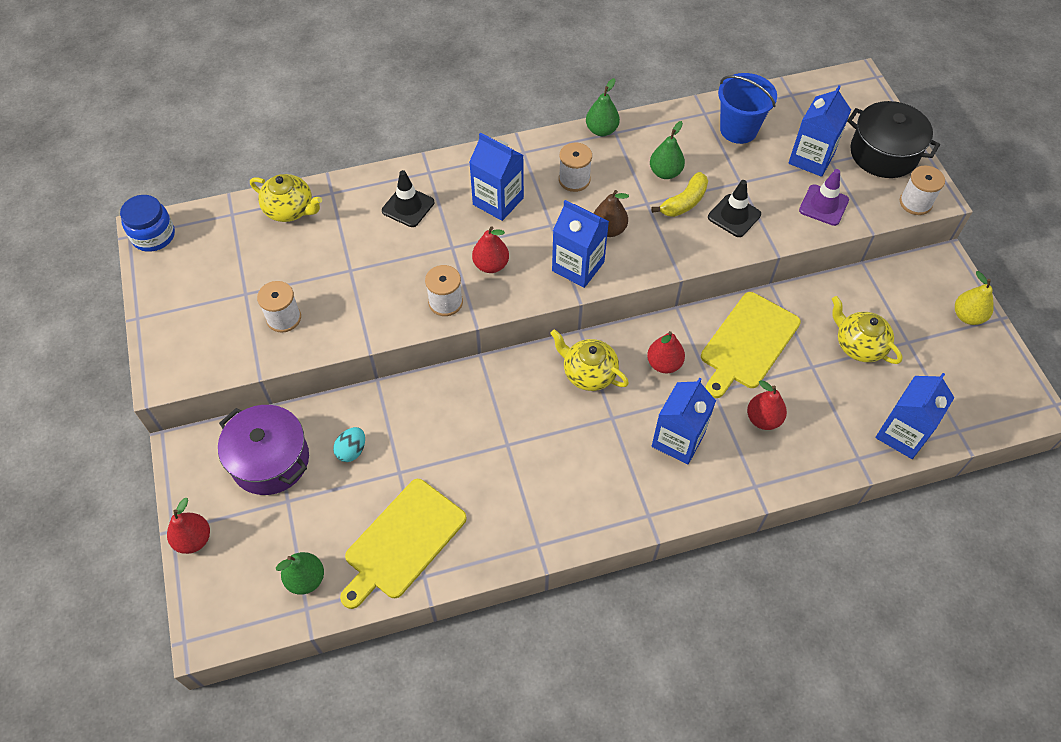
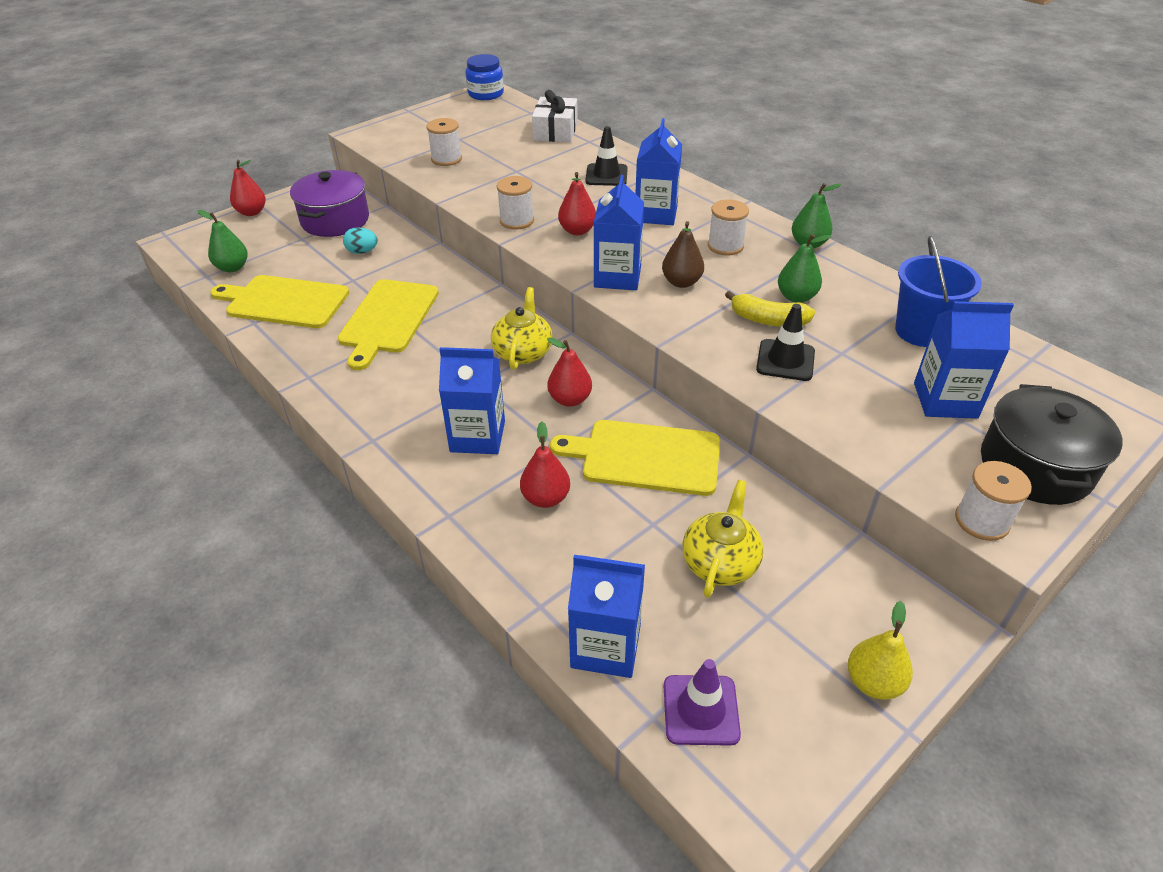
camera: 65 degrees right, 15 degrees down
(290, 210) = (555, 131): yellow teapot -> white gift
(484, 459) = (388, 319): none -> yellow cutting board
(823, 205) = (879, 430): purple traffic cone -> purple traffic cone (701, 710)

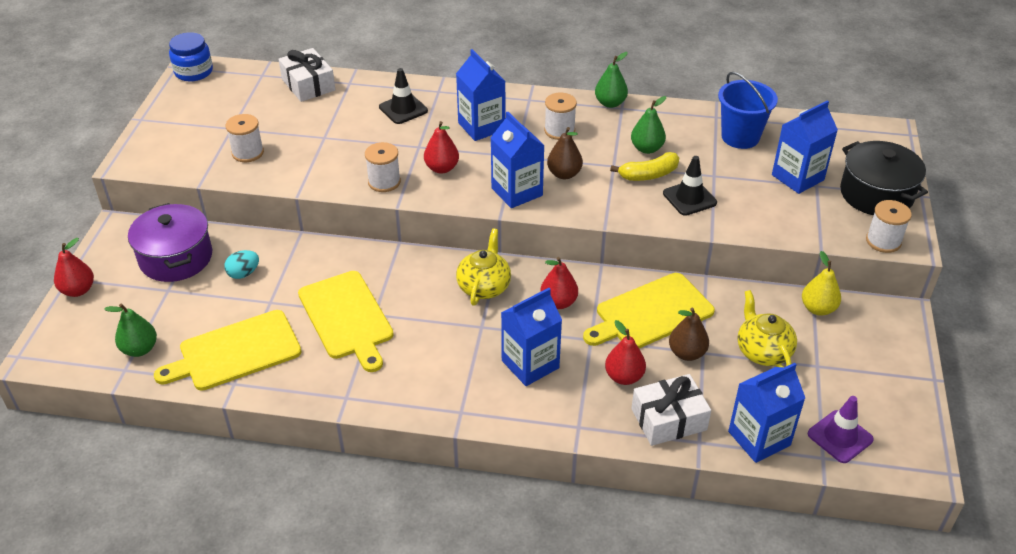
camera: 40 degrees left, 0 degrees up
(523, 352) = (484, 286): yellow teapot -> yellow teapot turned 45 degrees clockwise
(538, 564) = (668, 419): none -> white gift
(635, 514) = (687, 353): none -> brown pear
(873, 682) = (897, 366): yellow pear -> yellow pear (818, 308)

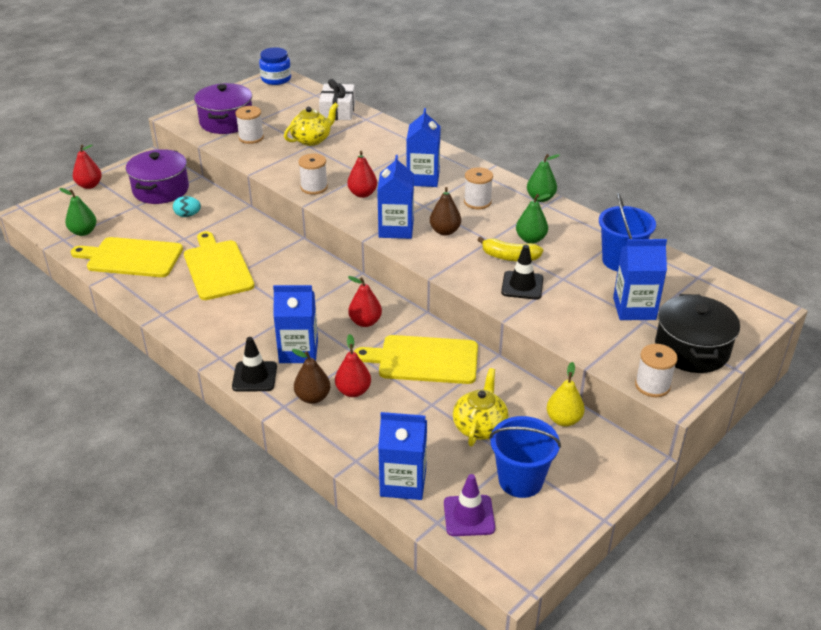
camera: 35 degrees right, 5 degrees down
(196, 145) = (226, 122): none -> purple pot
(347, 318) = (217, 268): yellow cutting board -> yellow cutting board turned 150 degrees clockwise
(403, 109) = (382, 147): black traffic cone -> black traffic cone (254, 377)
(484, 286) = (326, 289): yellow teapot -> yellow teapot (312, 139)
(668, 419) = (351, 434): white gift -> none
(687, 353) = (418, 399): brown pear -> brown pear (313, 397)
(843, 382) = (520, 480): none -> blue bucket

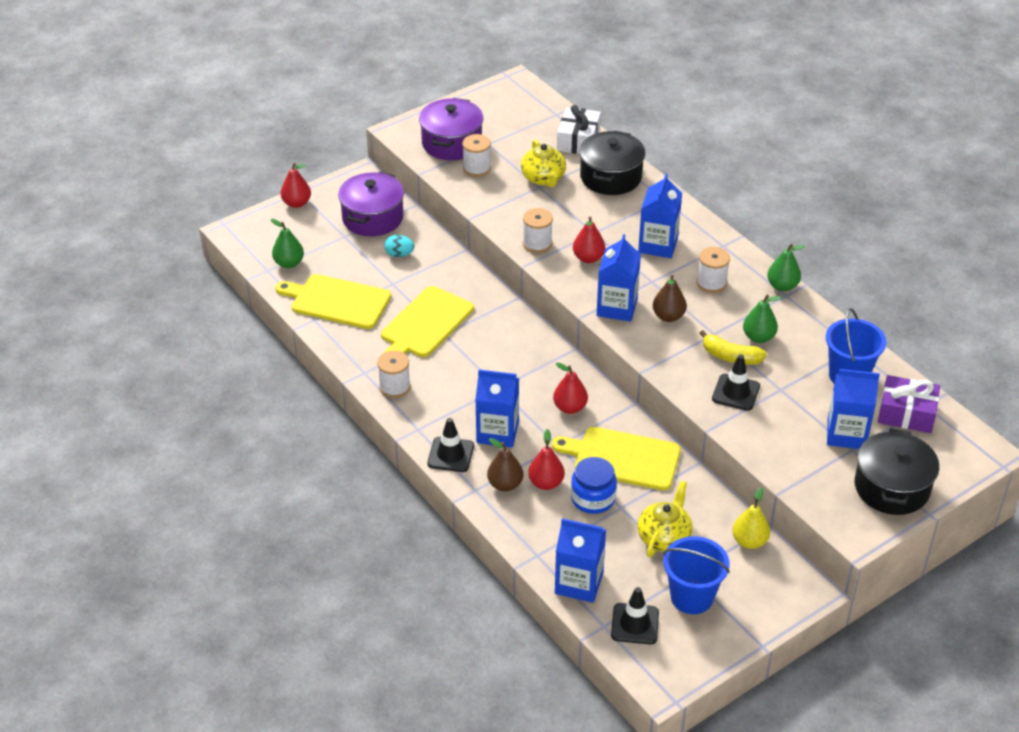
camera: 10 degrees right, 5 degrees up
(217, 268) = (425, 324): yellow cutting board -> yellow cutting board turned 135 degrees counterclockwise
(276, 79) = (514, 86): blue jar -> blue jar (593, 498)
(312, 139) = (543, 178): yellow teapot -> yellow teapot turned 105 degrees clockwise
(371, 133) = (611, 177): none -> black pot
(469, 516) = (635, 624): purple traffic cone -> black traffic cone
(652, 385) = (839, 521): white spool -> white spool (394, 387)
(683, 285) = (906, 413): none -> purple gift

